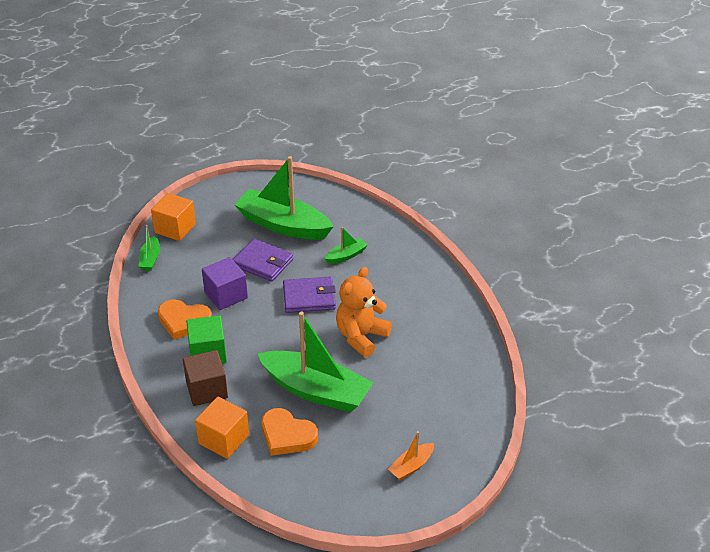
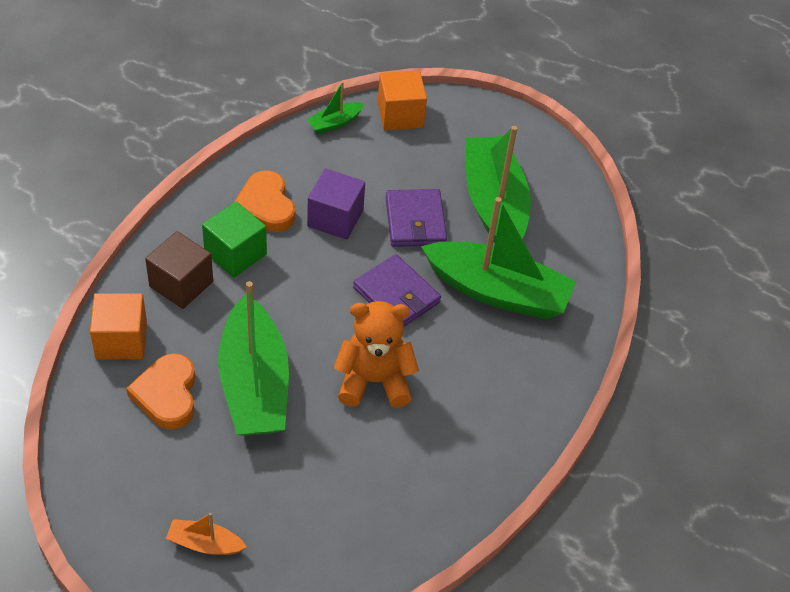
camera: 50 degrees right, 10 degrees up
(346, 256) = (497, 292): green boat -> green boat, size x2.27

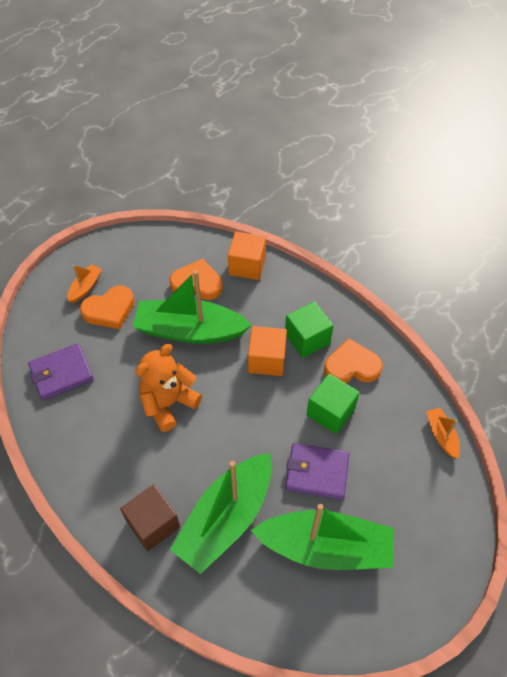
camera: 110 degrees right, 5 degrees up
(181, 284) = (286, 303): brown cube -> brown cube (153, 524)
(241, 495) = (109, 310): none -> orange heart
(335, 123) = (441, 435): green boat -> orange boat
(335, 218) = (330, 412): purple cube -> green cube
(374, 381) = (168, 403): orange teddy bear -> orange teddy bear turned 150 degrees counterclockwise
(396, 295) = (242, 438): purple wallet -> purple wallet (61, 373)
(400, 115) = (449, 493): orange cube -> orange cube (267, 360)

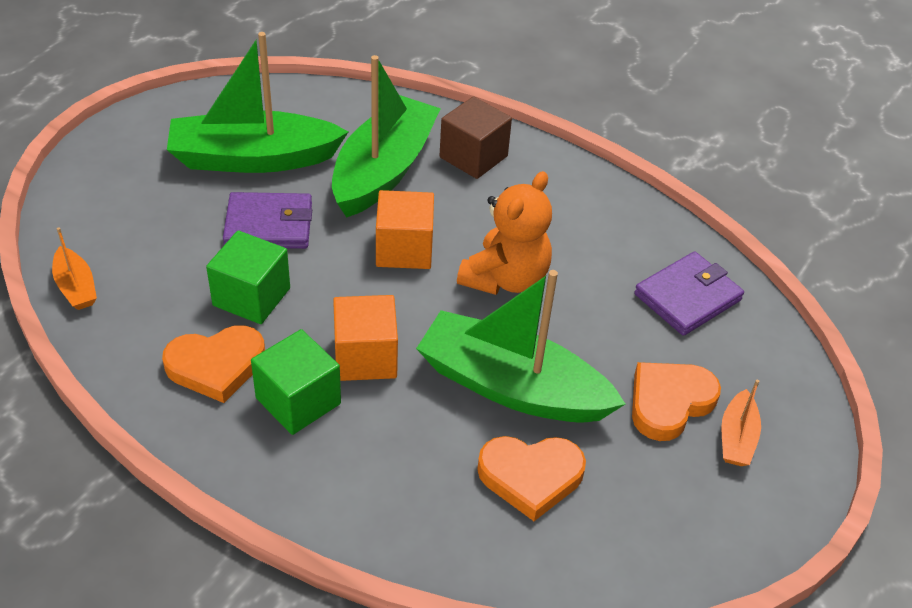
camera: 165 degrees right, 10 degrees down
(190, 330) = (512, 387): green boat -> green boat turned 150 degrees counterclockwise
(247, 266) = (441, 531): orange cube -> orange cube (404, 249)

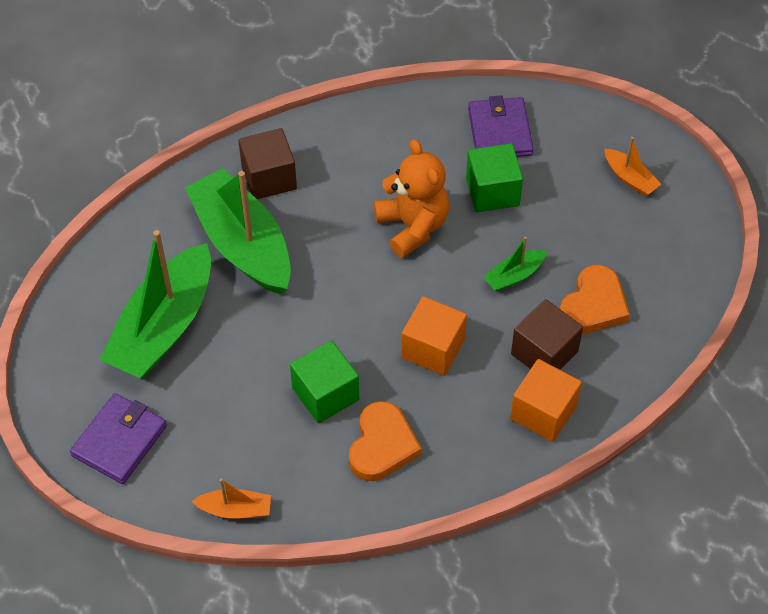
camera: 55 degrees left, 10 degrees up
(269, 225) = (253, 349): purple wallet -> purple wallet (119, 441)
(298, 401) = (448, 408): green cube -> green cube (492, 192)
(404, 249) = (341, 273): orange cube -> orange cube (543, 412)
(430, 457) = (544, 353): none -> brown cube
(512, 387) = (514, 276): green boat -> green boat, size x0.44
(669, 402) = (581, 196): orange heart -> none

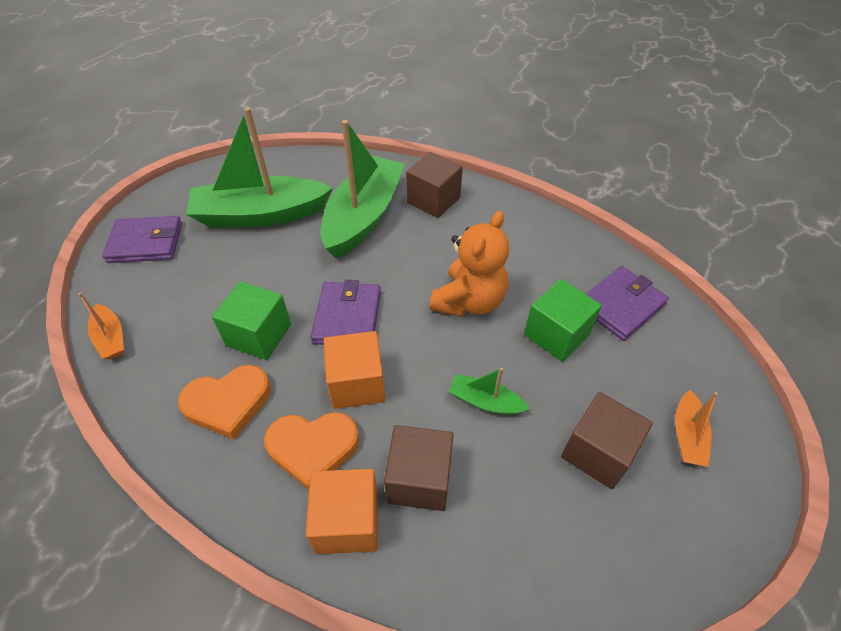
camera: 55 degrees right, 5 degrees down
(358, 321) = (347, 317): none -> purple wallet
(593, 305) = (511, 492): orange heart -> orange heart (313, 448)
(603, 237) = (598, 452): none -> brown cube

